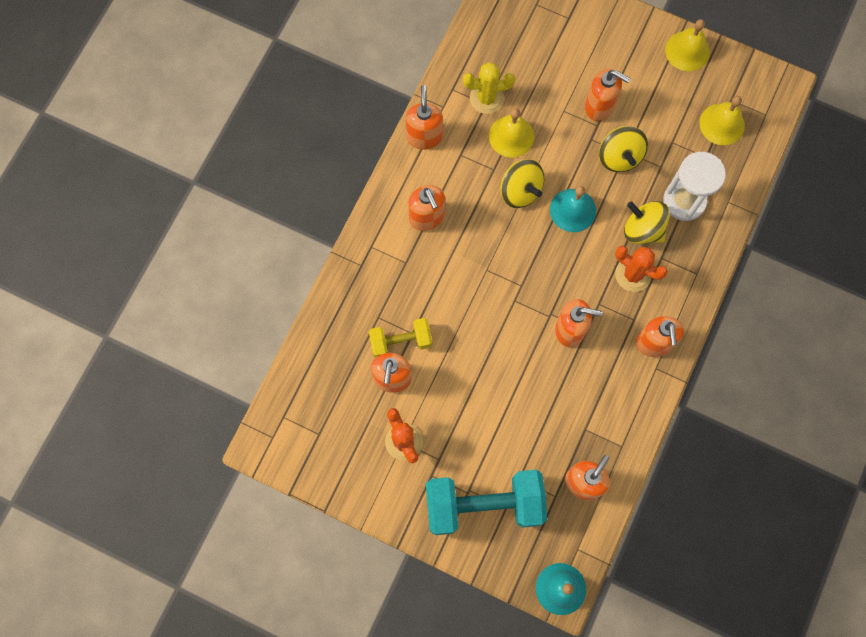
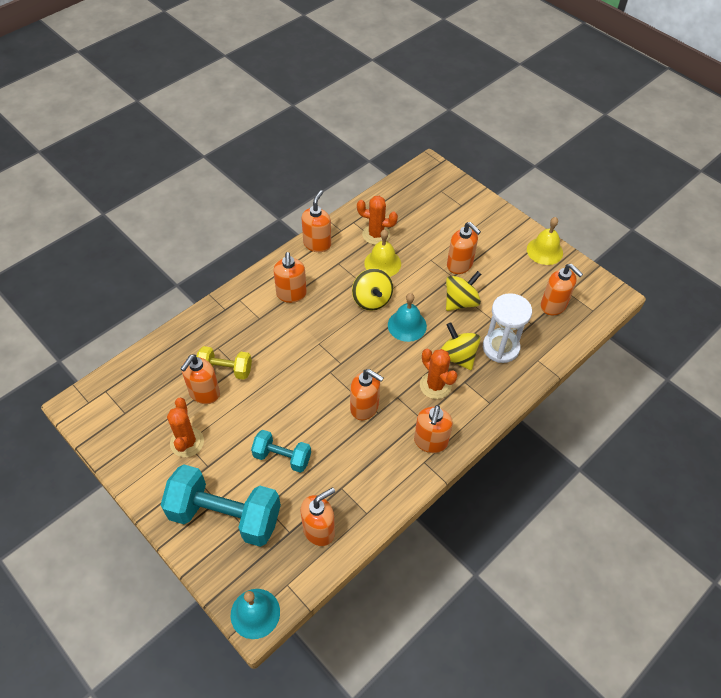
camera: 20 degrees right, 20 degrees down
(486, 98) = (376, 234): yellow cactus -> orange cactus
(510, 419) = (282, 457): none -> turquoise dumbbell
(619, 157) = (460, 302): yellow spinning top -> yellow spinning top turned 135 degrees counterclockwise
(722, 124) = (553, 306): yellow bell -> orange soap dispenser

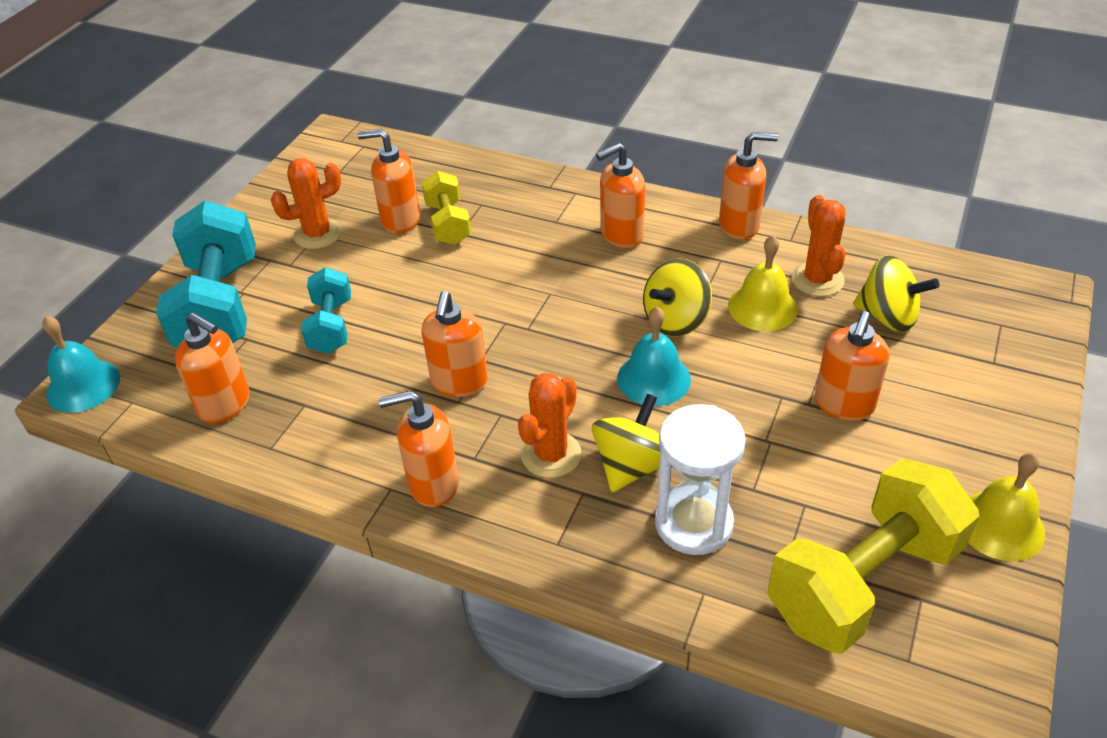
camera: 70 degrees right, 10 degrees down
(460, 302) = (758, 432): yellow spinning top -> yellow spinning top (887, 317)
(553, 306) = (863, 582): orange soap dispenser -> yellow dumbbell

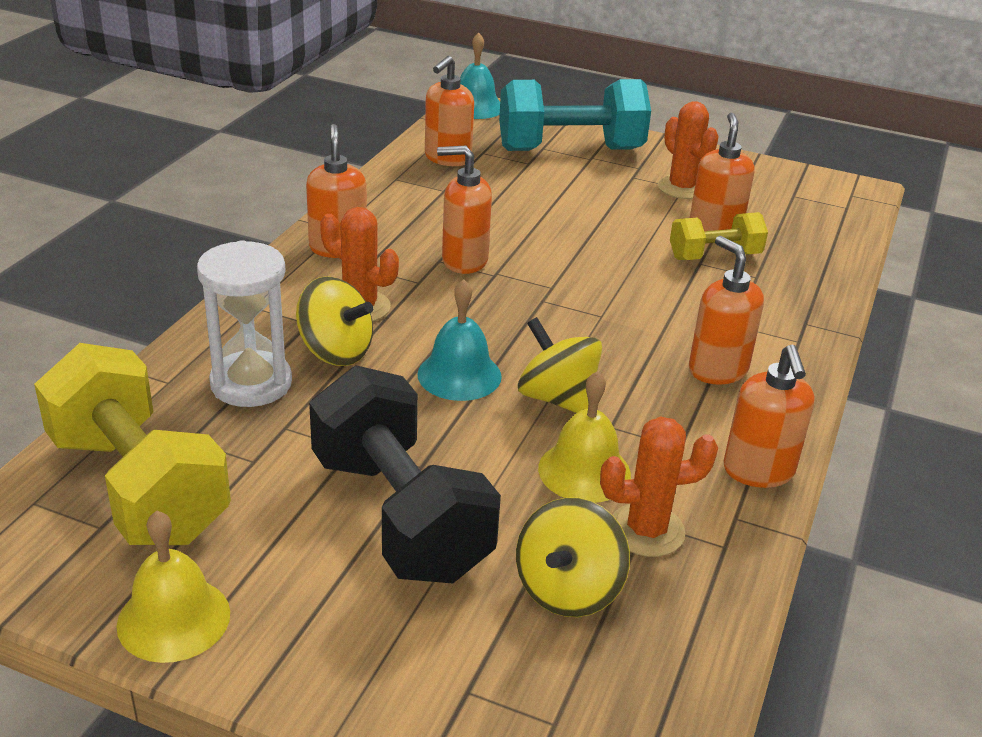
camera: 85 degrees right, 10 degrees down
(331, 326) = (545, 198): turquoise dumbbell -> none
(843, 405) = (400, 516): orange soap dispenser -> black dumbbell

